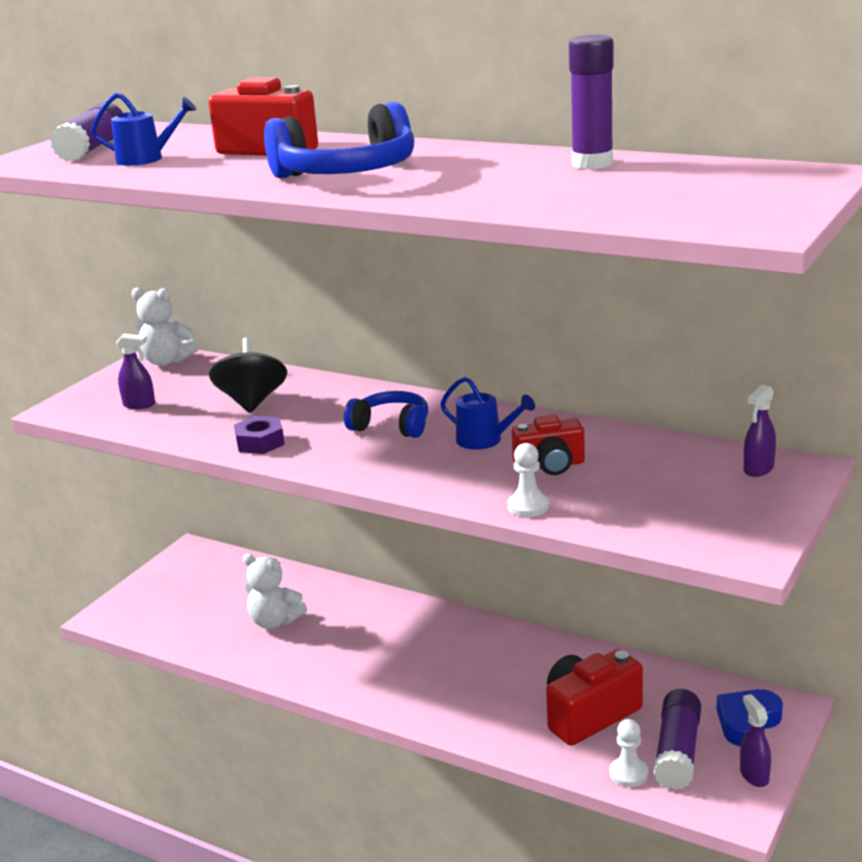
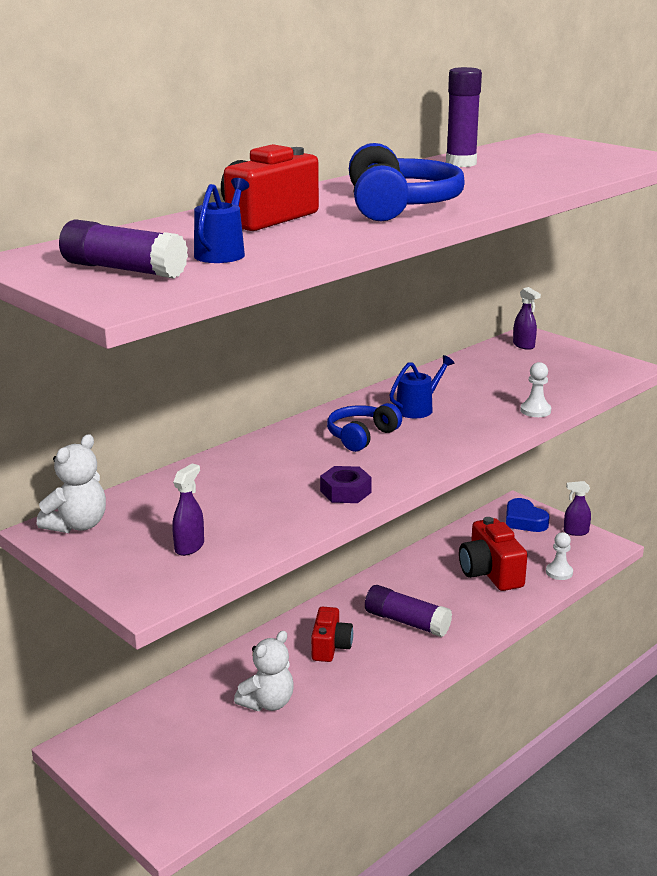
camera: 75 degrees left, 0 degrees up
(252, 402) = (247, 488): black spinning top -> none
(550, 465) = (477, 395): red camera -> red camera (330, 647)
(677, 752) = (543, 550): purple glue stick -> purple glue stick (406, 622)

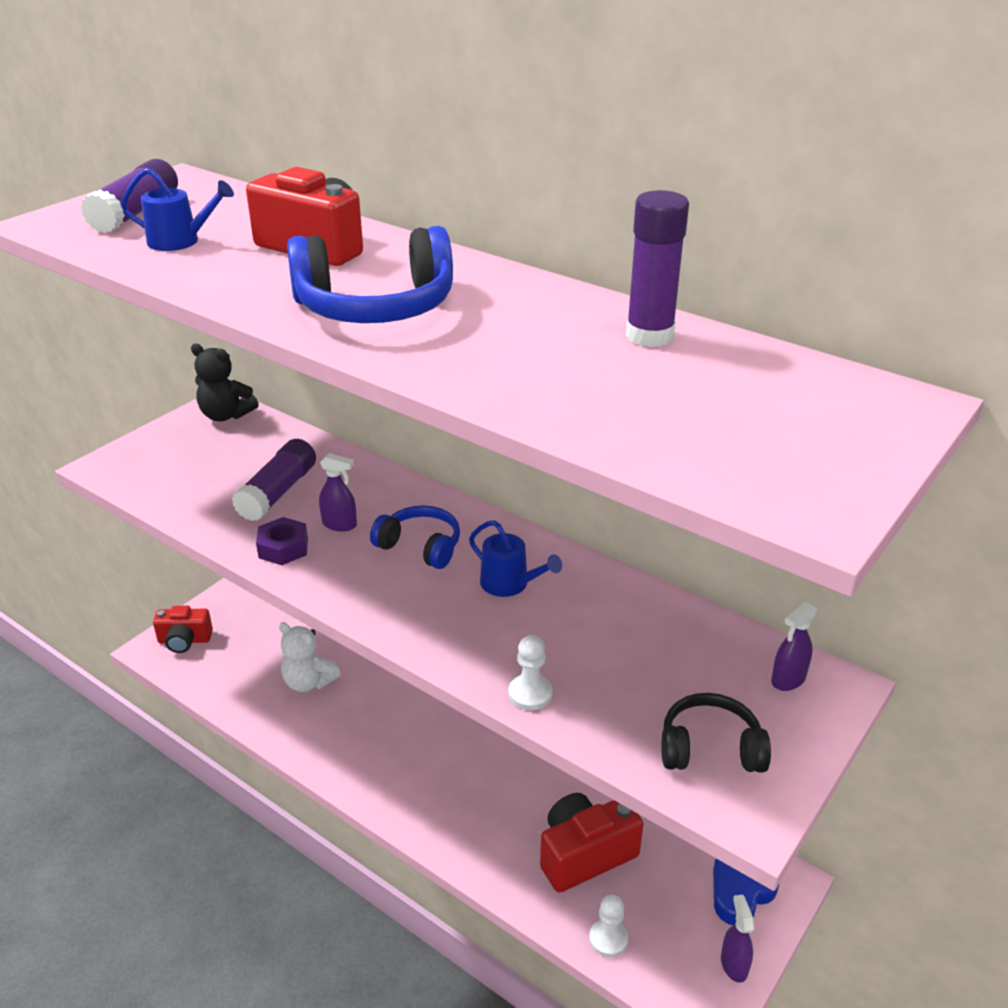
camera: 80 degrees right, 10 degrees up
(77, 525) = (226, 415): white teddy bear -> black teddy bear
(189, 547) = (182, 473): purple spray bottle -> purple spray bottle (340, 525)
(330, 647) = (402, 715): red camera -> red camera (184, 640)
(406, 622) = (457, 775): purple glue stick -> purple glue stick (278, 492)
(581, 370) = (710, 748): none -> black headphones

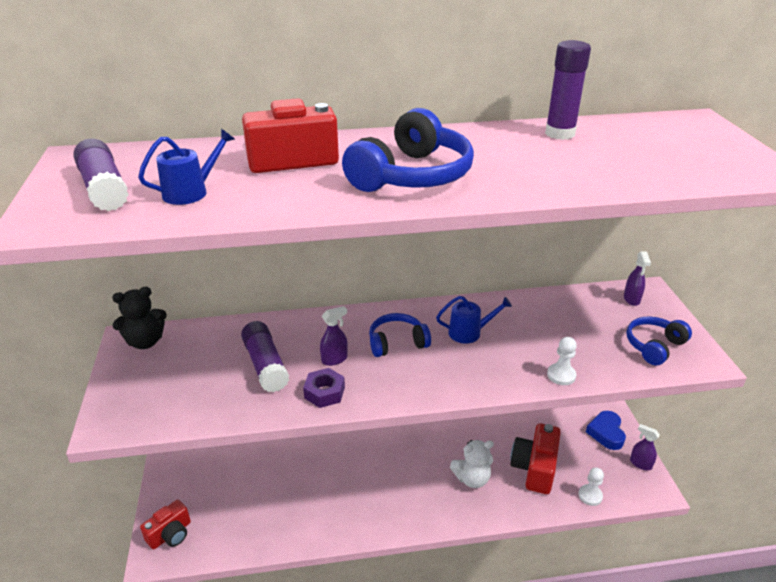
camera: 45 degrees left, 0 degrees up
(308, 682) = (289, 496): white teddy bear -> white teddy bear (472, 478)
(710, 748) = (654, 346): black headphones -> blue headphones

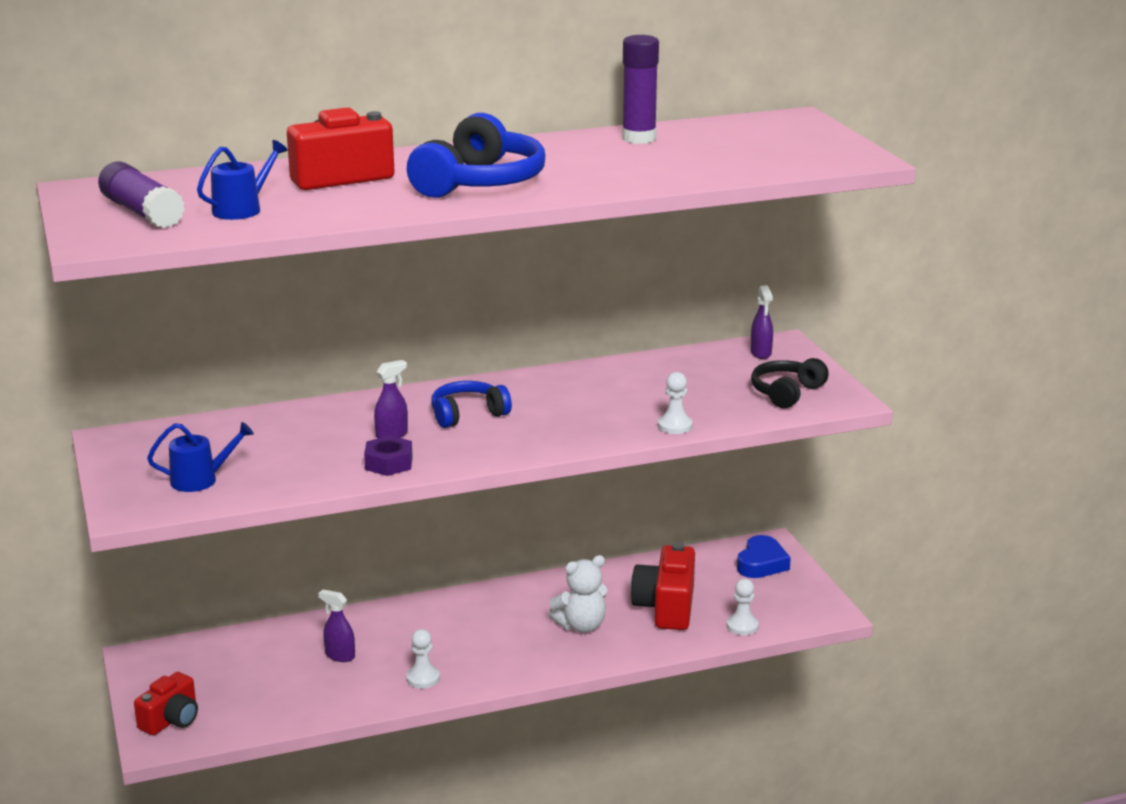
camera: 10 degrees left, 10 degrees down
(145, 342) = (135, 439): black teddy bear -> none
(265, 365) = (305, 447): purple glue stick -> none
(352, 517) = (423, 678): none -> white pawn
(469, 332) = (558, 398): blue watering can -> blue watering can (200, 480)
(606, 433) = (761, 563): blue heart -> blue heart turned 150 degrees counterclockwise
(640, 464) = (808, 589): purple spray bottle -> purple spray bottle (339, 656)
(654, 346) = (786, 393): blue headphones -> black headphones

